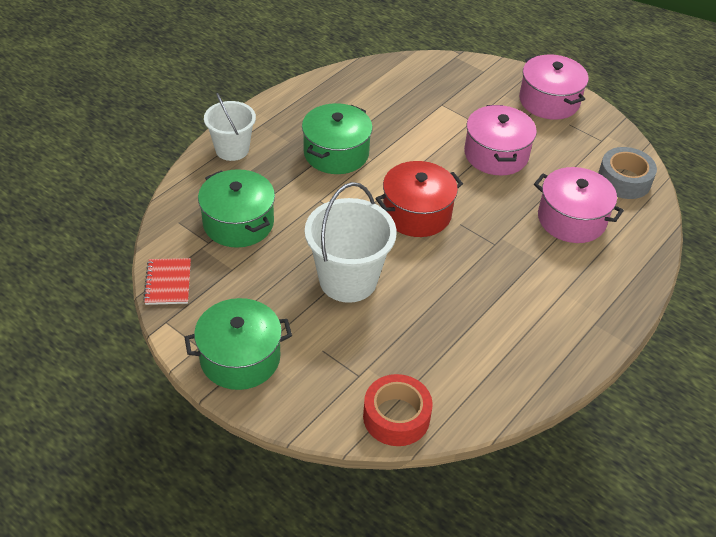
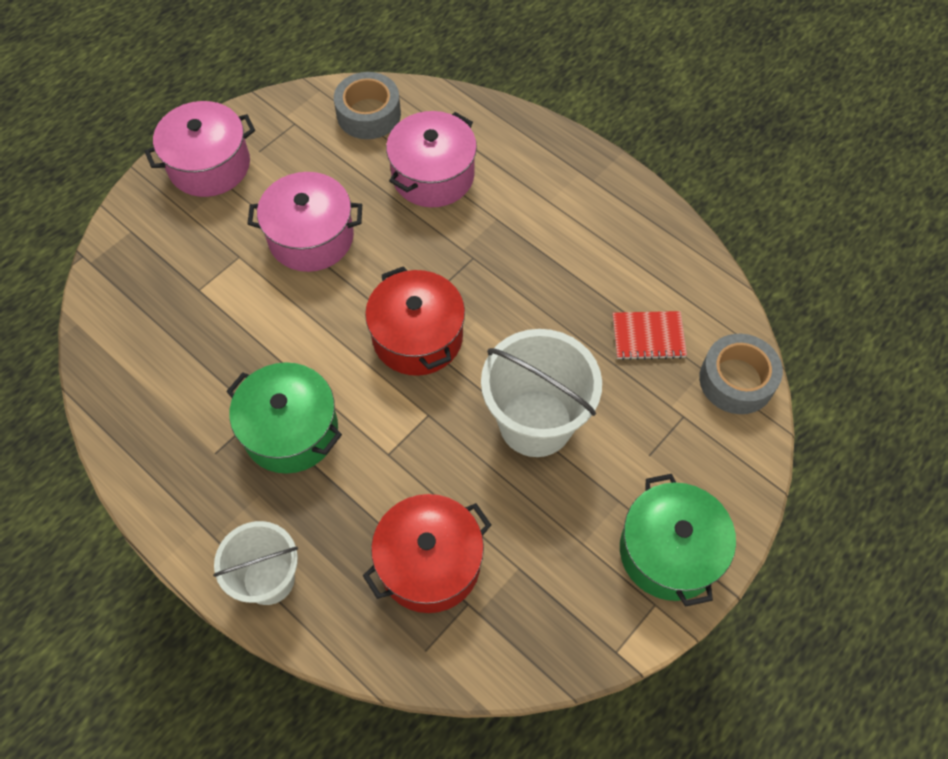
camera: 85 degrees left, 15 degrees up
(168, 283) = (546, 655): red notebook -> red notebook (648, 337)
(238, 223) = (429, 563): green pot -> red pot
(396, 417) = (736, 380): red tape -> grey tape

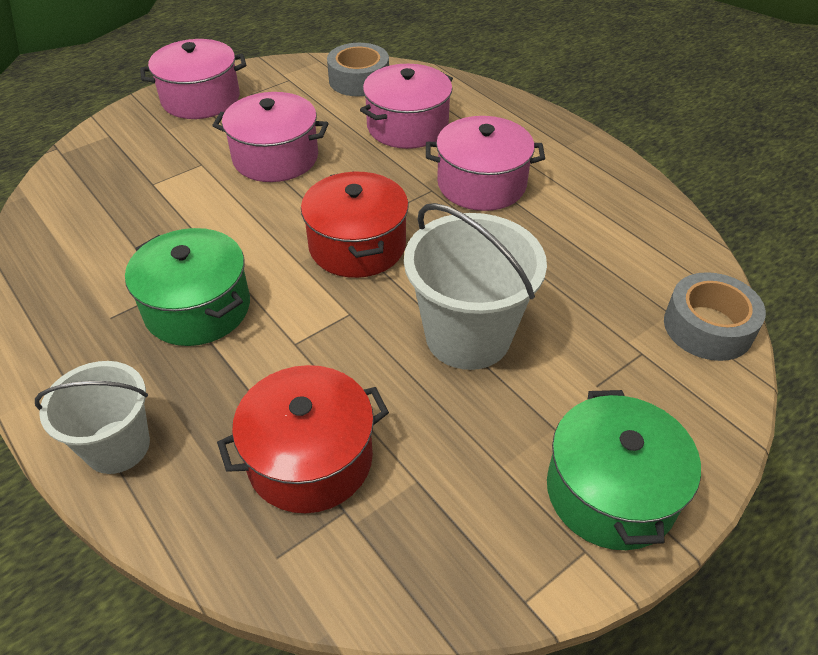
camera: 10 degrees right, 15 degrees down
(519, 243) = (481, 184): none -> pink pot
(648, 337) = (608, 275): red notebook -> none

